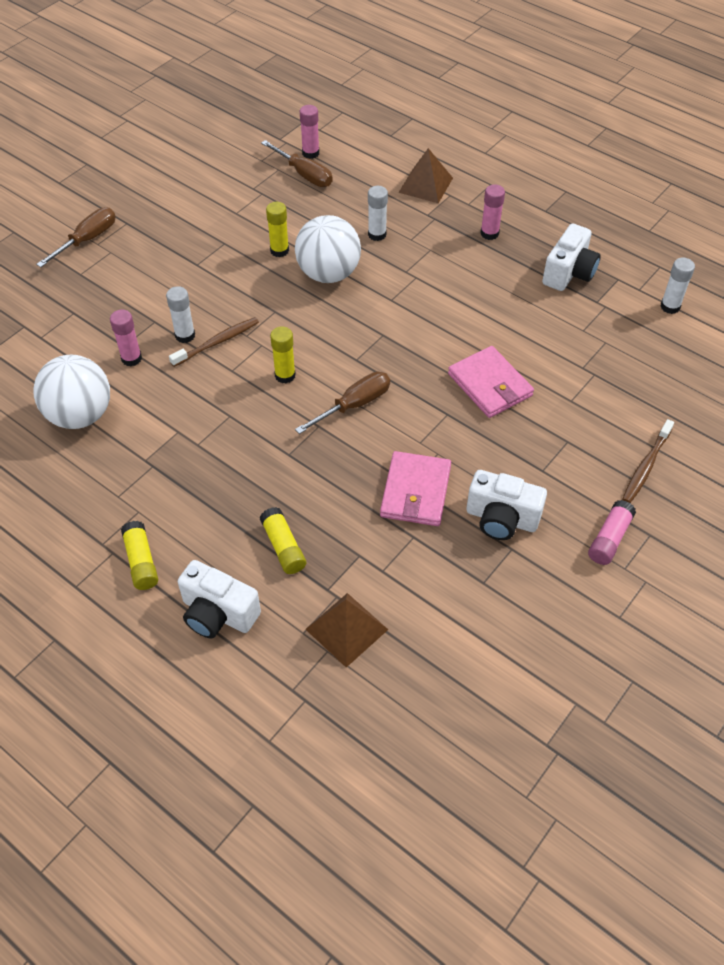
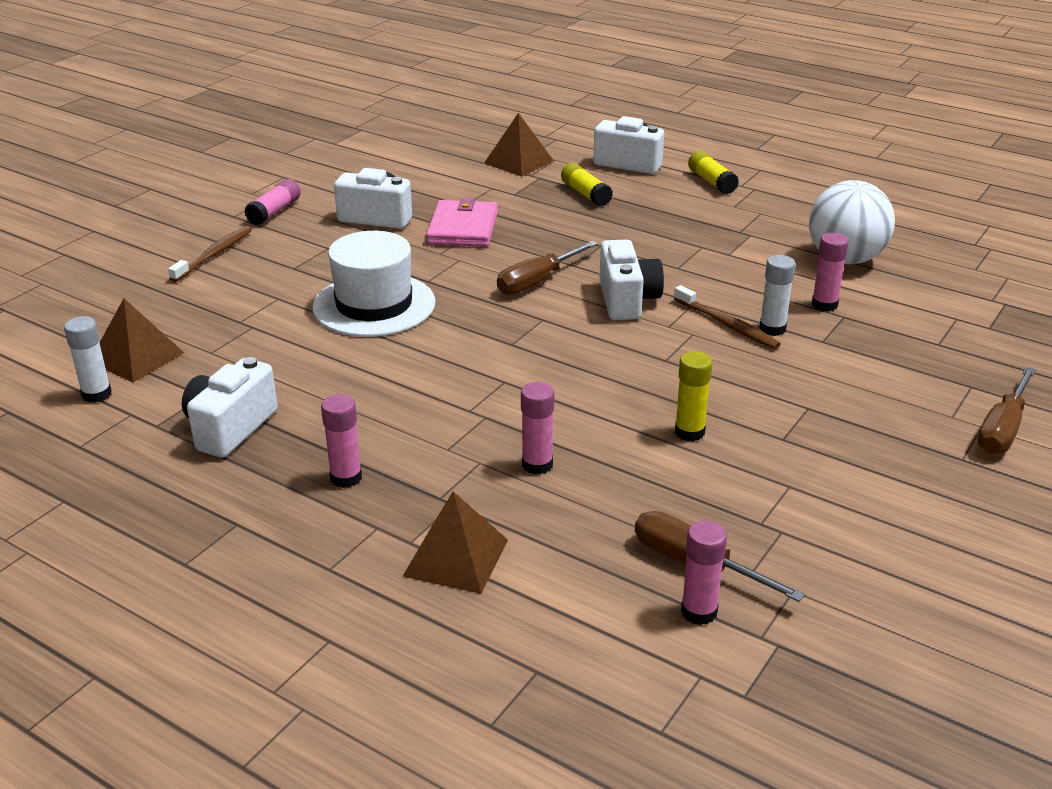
camera: 175 degrees right, 20 degrees down
(217, 342) = (727, 324): brown toothbrush -> brown toothbrush turned 90 degrees counterclockwise
(285, 375) = (627, 300): yellow glue stick -> white camera
(328, 274) = (603, 406): white ball -> none
(377, 234) = (537, 465): white glue stick -> pink glue stick
(490, 385) = (374, 305): pink wallet -> white hat
(658, 340) = (137, 357): none -> brown pyramid

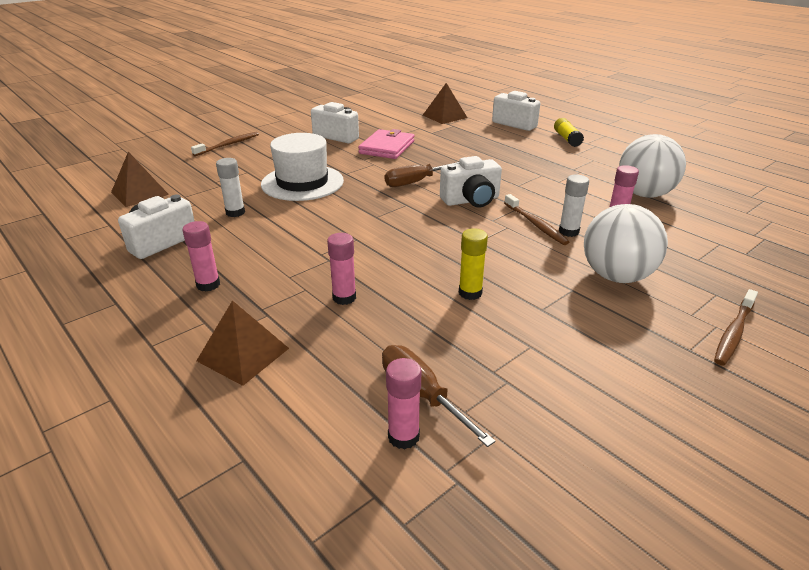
camera: 15 degrees right, 0 degrees up
(97, 394) = (99, 211): white glue stick -> white glue stick (235, 212)
(274, 211) = (280, 127): pink glue stick -> none
(585, 194) = (477, 137): yellow glue stick -> none
(627, 300) = (471, 200): white camera -> white camera turned 60 degrees clockwise
(852, 381) = (616, 276): none -> white ball
(1002, 430) = (734, 332): brown screwdriver -> brown toothbrush

